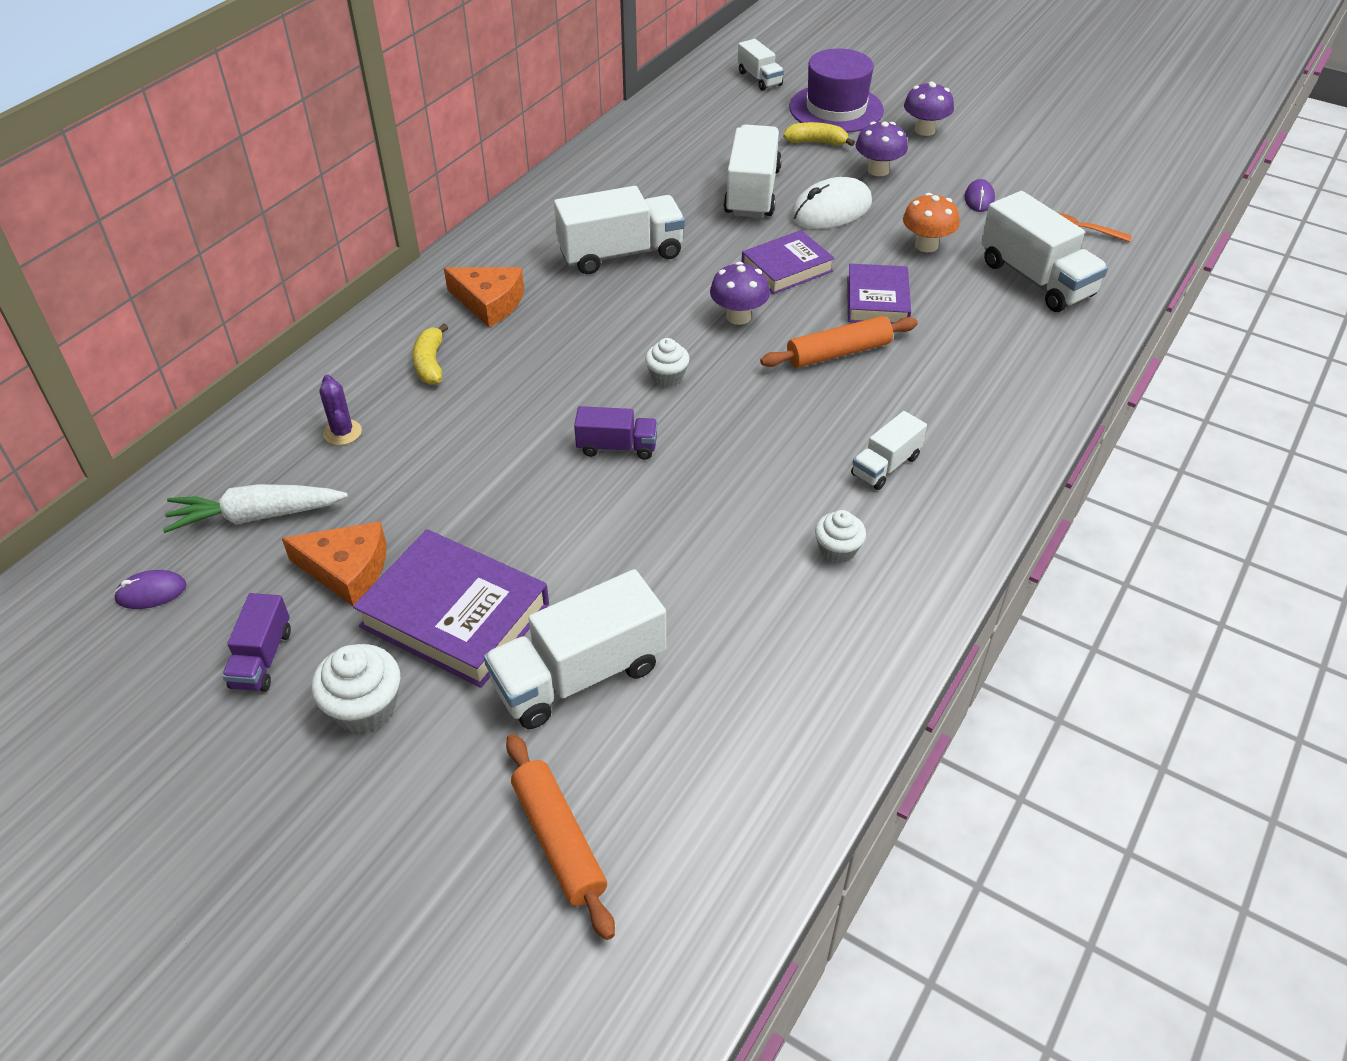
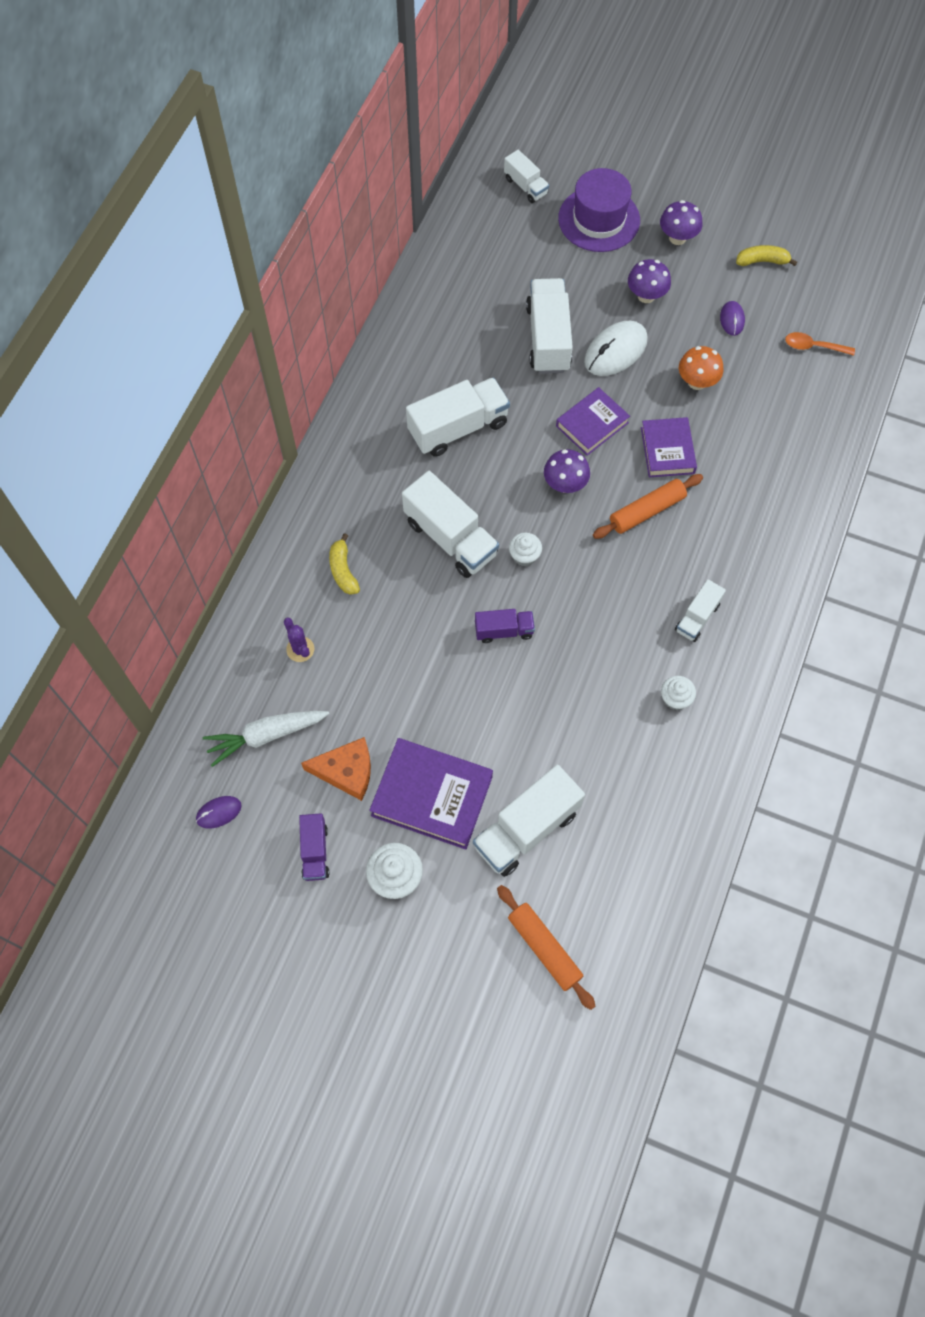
camera: 10 degrees left, 20 degrees up
(489, 302) = (369, 498): orange cheese -> none
(816, 142) = (589, 267): yellow banana -> yellow banana (762, 261)
(1035, 279) = (785, 408): white truck -> white truck (450, 538)

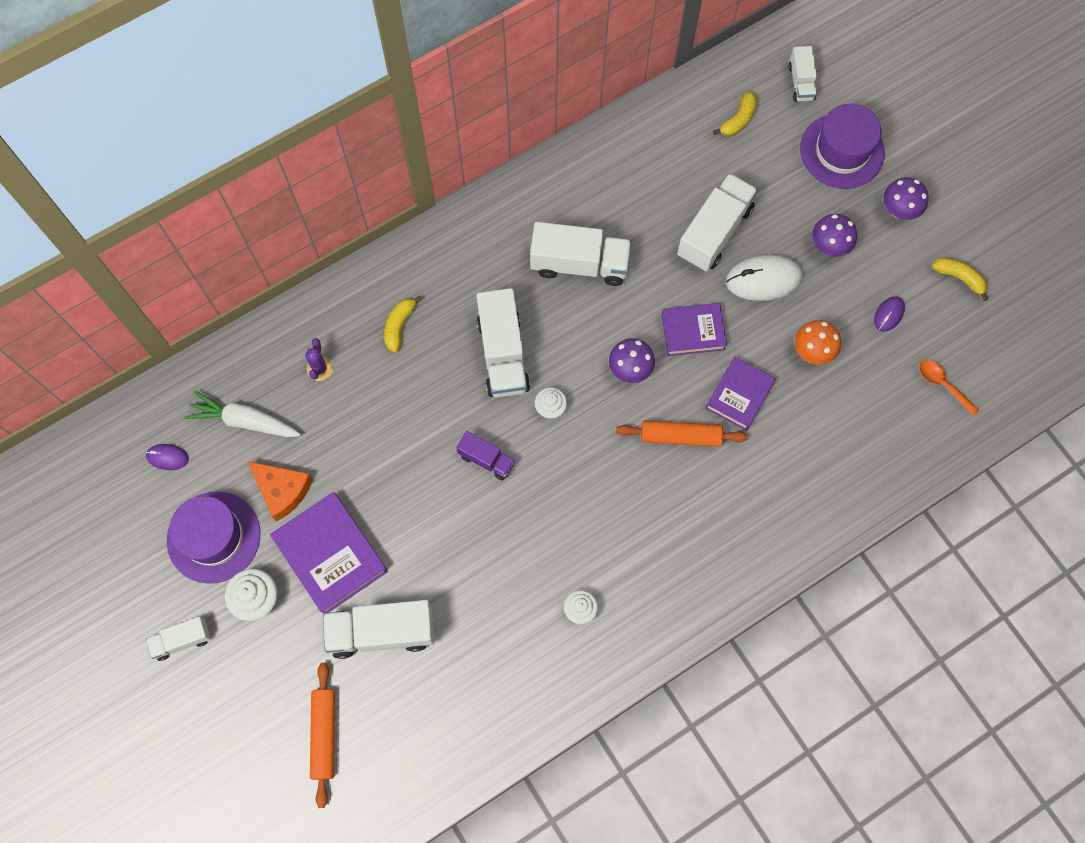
camera: 35 degrees right, 5 degrees up
(315, 851) = (214, 537): purple truck -> purple hat
(498, 242) = (738, 120): none -> yellow banana
(697, 617) = (651, 555): white truck -> white truck (182, 640)

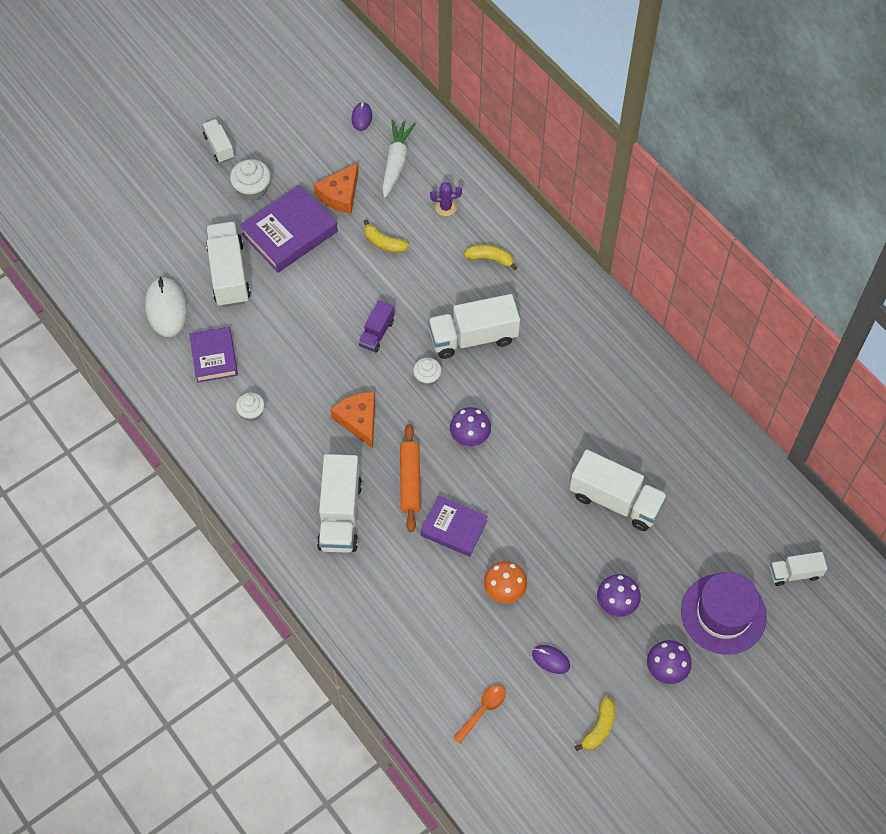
camera: 85 degrees right, 10 degrees down
(214, 537) = (300, 155): purple hat -> none
(324, 734) = (149, 245): orange rolling pin -> none
(579, 264) = (567, 390): white truck -> white truck (340, 514)
(600, 487) = (358, 420): none -> orange cheese
(693, 331) = (512, 486): purple book -> purple book (214, 357)
(738, 120) = (740, 517): yellow banana -> yellow banana (384, 243)
(763, 279) = (572, 545): white mouse -> white mouse (166, 308)

